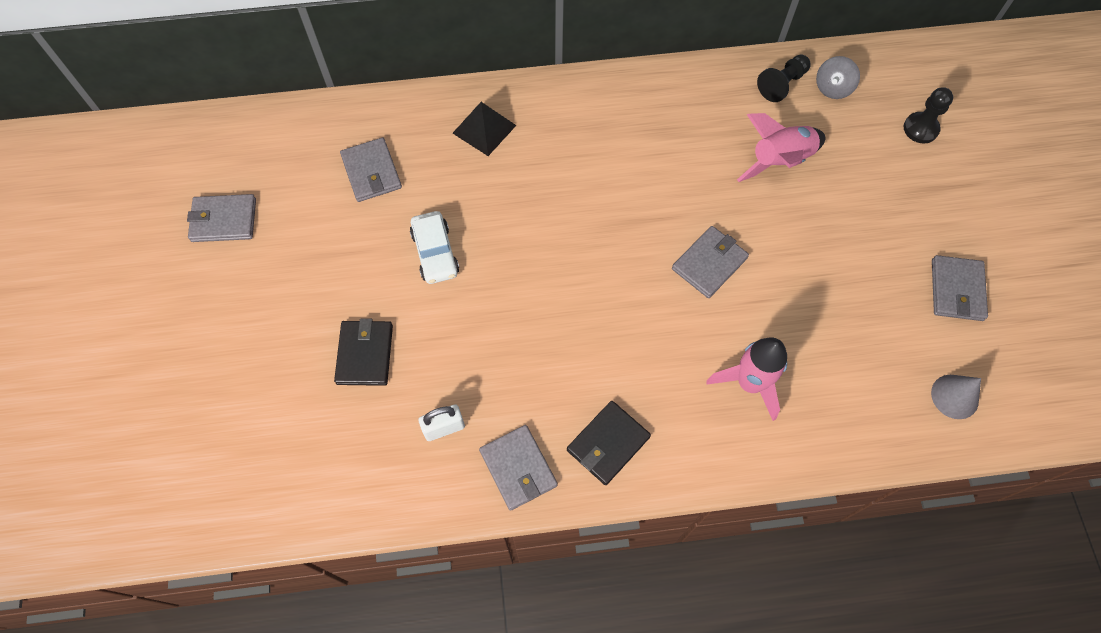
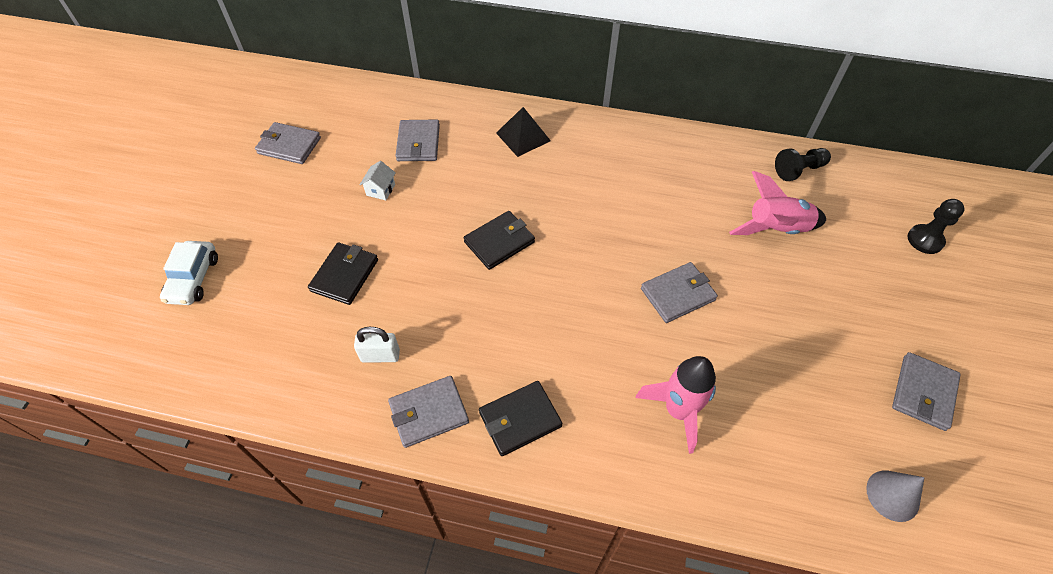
camera: 20 degrees right, 10 degrees down
(356, 243) = (380, 190): none -> white house
(435, 253) = (440, 215): white car -> white car (193, 279)
(511, 263) = (499, 242): none -> black wallet
(518, 468) = (428, 413): grey wallet -> grey wallet turned 75 degrees clockwise
(832, 88) = (846, 185): grey spinning top -> none

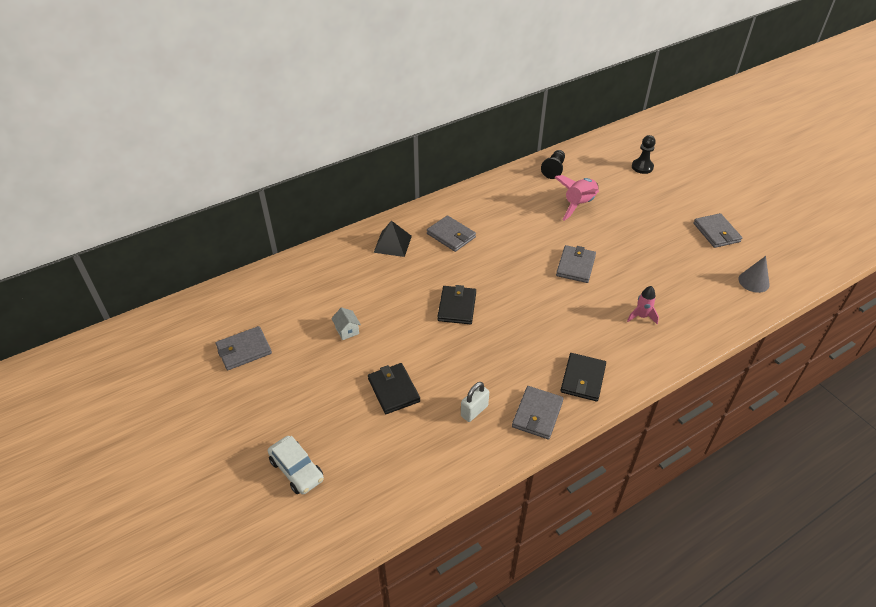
camera: 45 degrees left, 10 degrees down
(418, 143) = (333, 289): grey wallet -> grey wallet (451, 235)
(678, 411) = (641, 316): pink rocket -> pink rocket, size x0.59

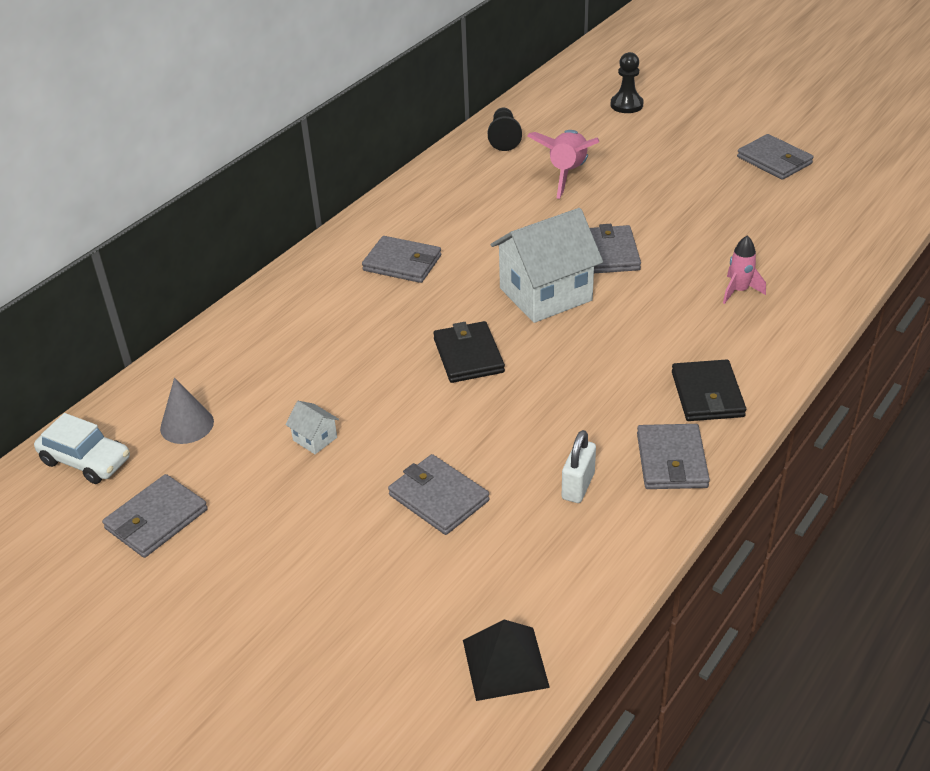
camera: 20 degrees left, 5 degrees down
(297, 470) = (349, 662): white car -> white car (86, 460)
(392, 244) = (317, 299): black pyramid -> black pyramid (505, 663)
(393, 390) = (438, 498): black wallet -> grey wallet
(522, 281) = (545, 294): none -> white house
(753, 281) = (858, 207): grey cone -> grey cone (187, 425)

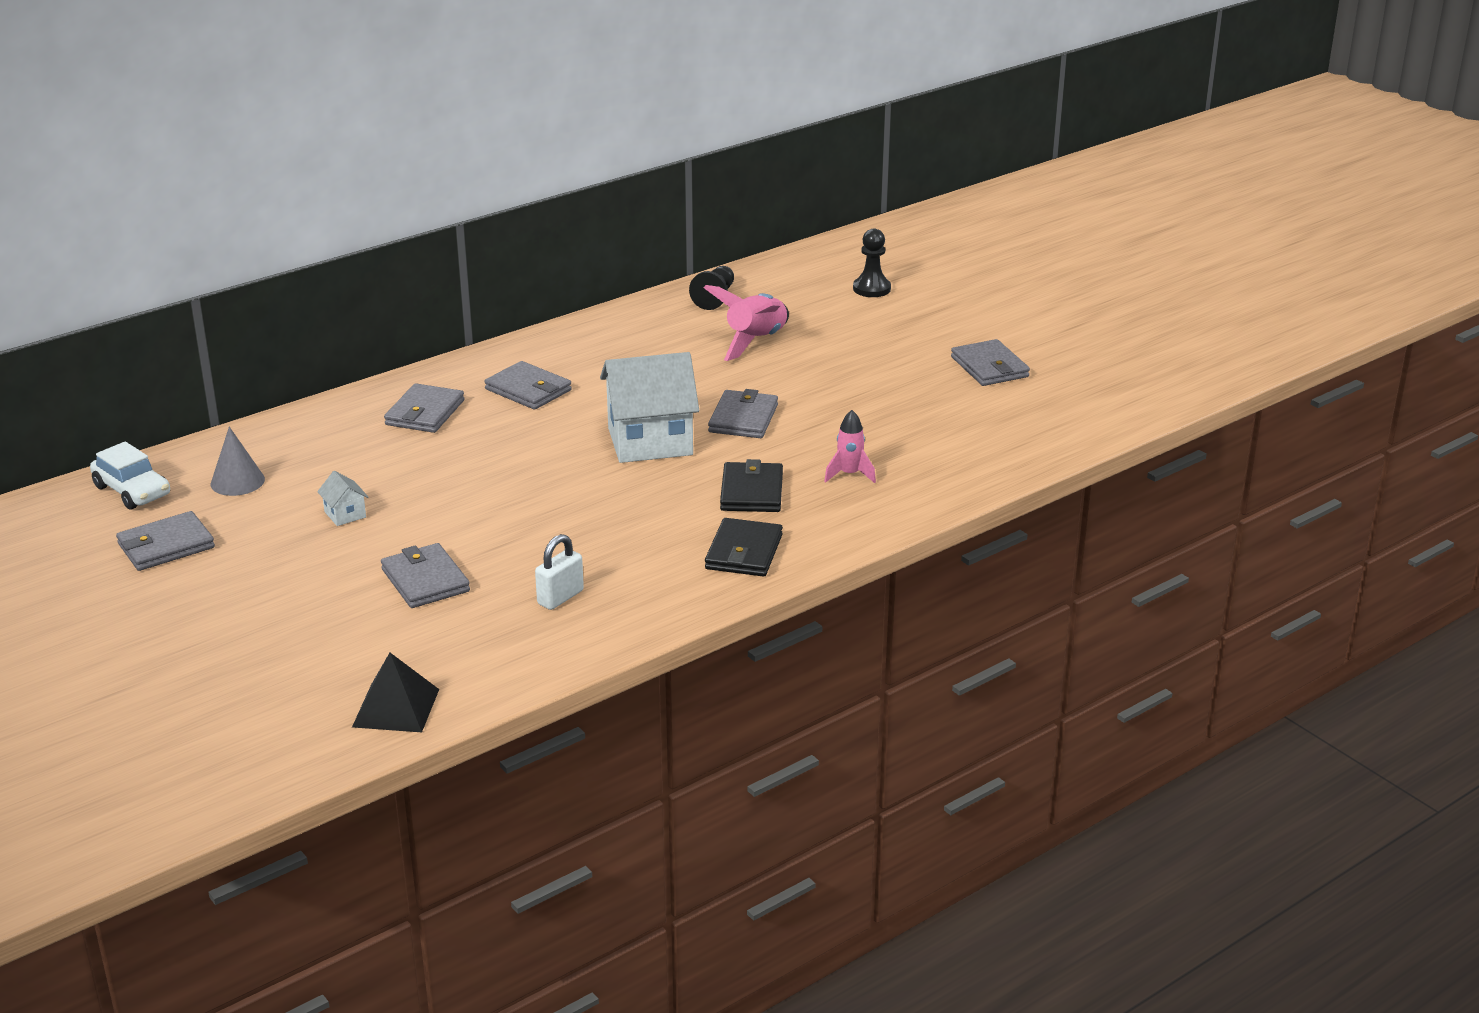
camera: 15 degrees right, 10 degrees down
(468, 355) = (535, 477): black wallet -> black wallet (751, 492)
(671, 460) = (665, 596): grey wallet -> grey wallet (425, 413)

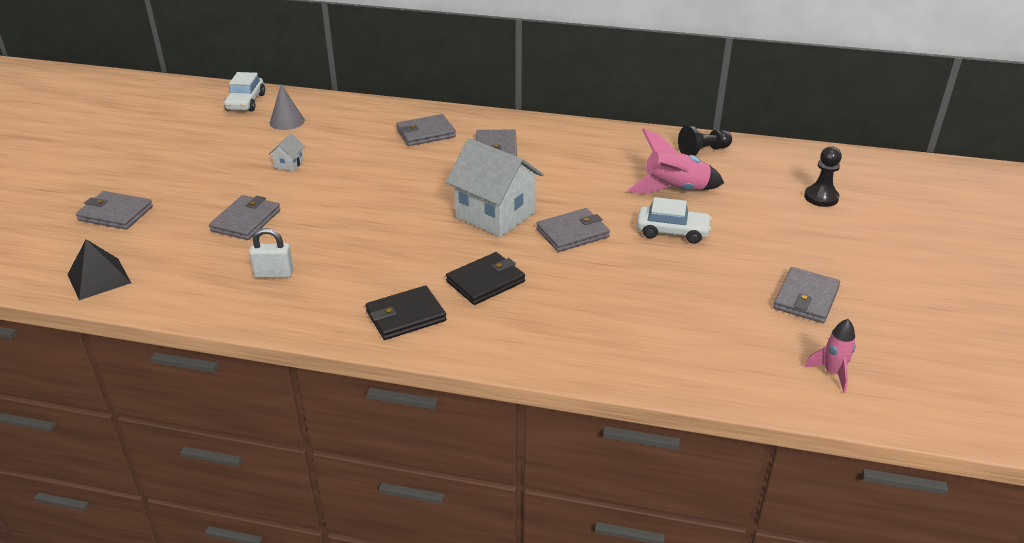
camera: 50 degrees right, 5 degrees up
(166, 546) = (203, 135): grey wallet -> grey wallet (115, 213)
(816, 374) = (672, 232): none -> white car
(849, 474) = (562, 310): pink rocket -> pink rocket (832, 373)

